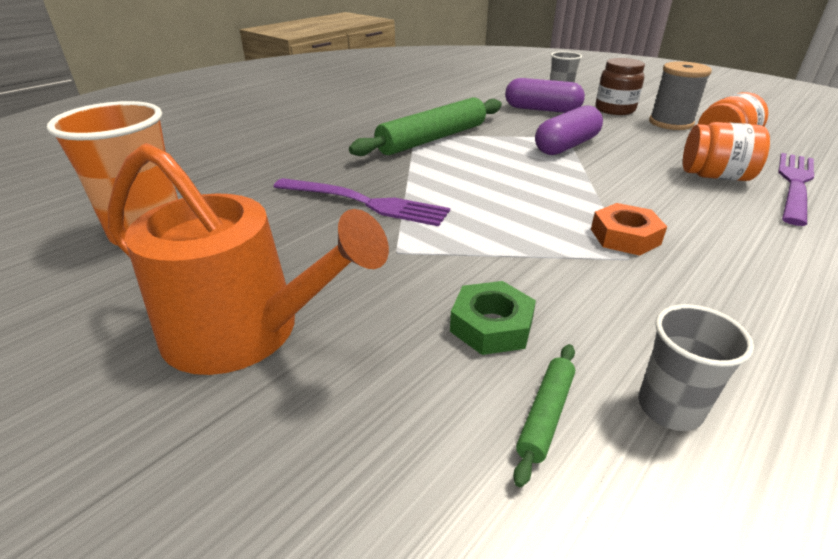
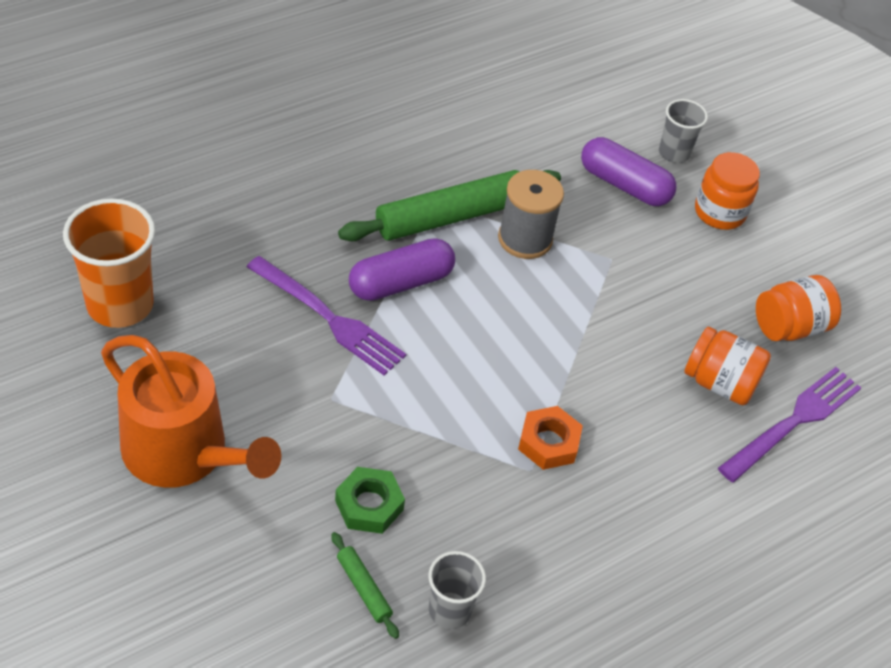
camera: 10 degrees right, 15 degrees up
(545, 415) = (364, 588): green rolling pin -> green rolling pin turned 75 degrees counterclockwise
(566, 146) = (598, 277): purple capsule -> purple capsule (400, 282)
(614, 110) = (719, 212): brown jar -> orange jar
(670, 123) = (765, 265): grey spool -> grey spool (525, 239)

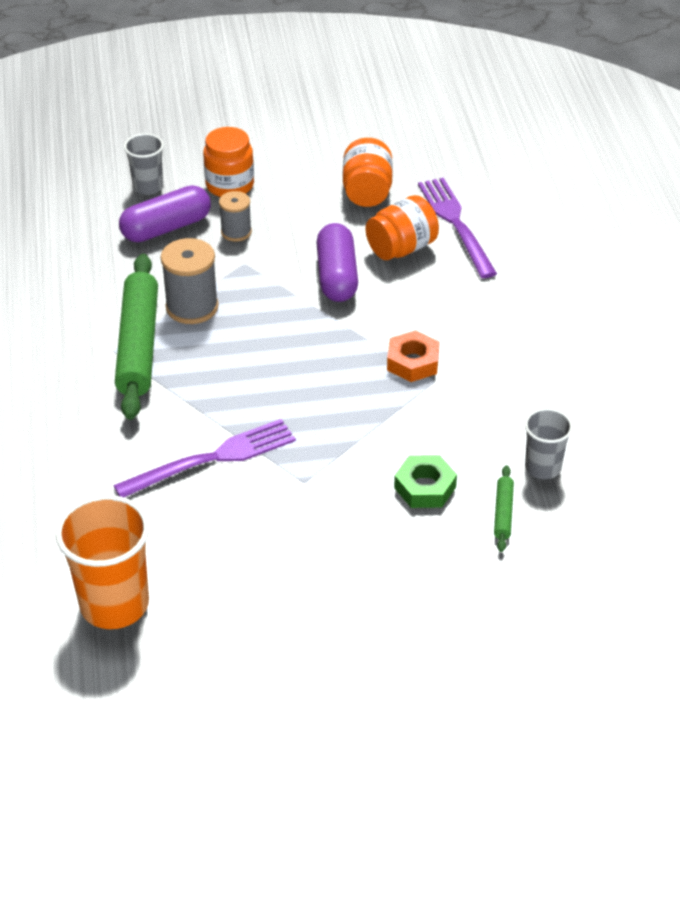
camera: 60 degrees left, 5 degrees down
(184, 452) = (315, 596): orange watering can -> none
(364, 588) = (503, 513): green rolling pin -> green rolling pin turned 75 degrees counterclockwise
(400, 282) = (197, 400): purple capsule -> purple capsule (337, 276)
(653, 239) = (236, 232): none -> grey spool

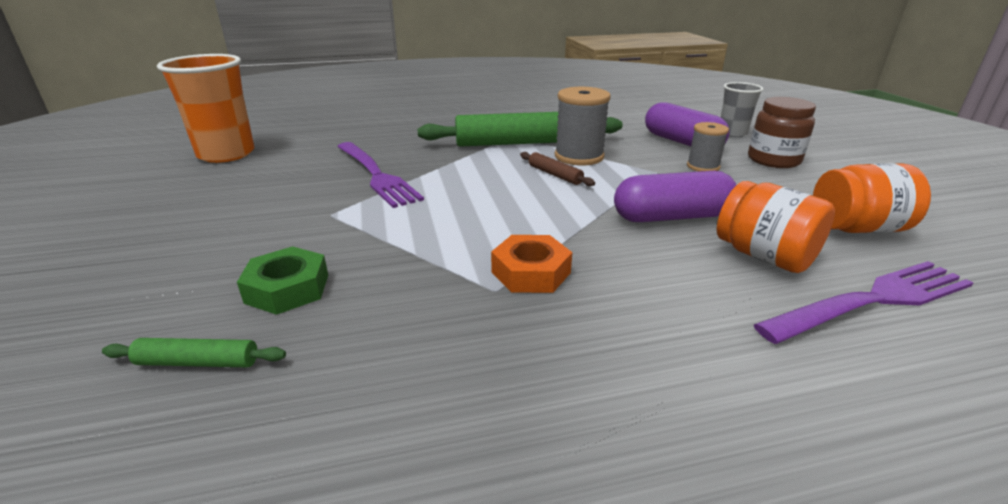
camera: 85 degrees right, 15 degrees down
(230, 185) = (773, 160): orange jar -> brown jar
(237, 330) = (555, 175): none -> brown rolling pin
(543, 467) = (280, 411): grey cup -> none

